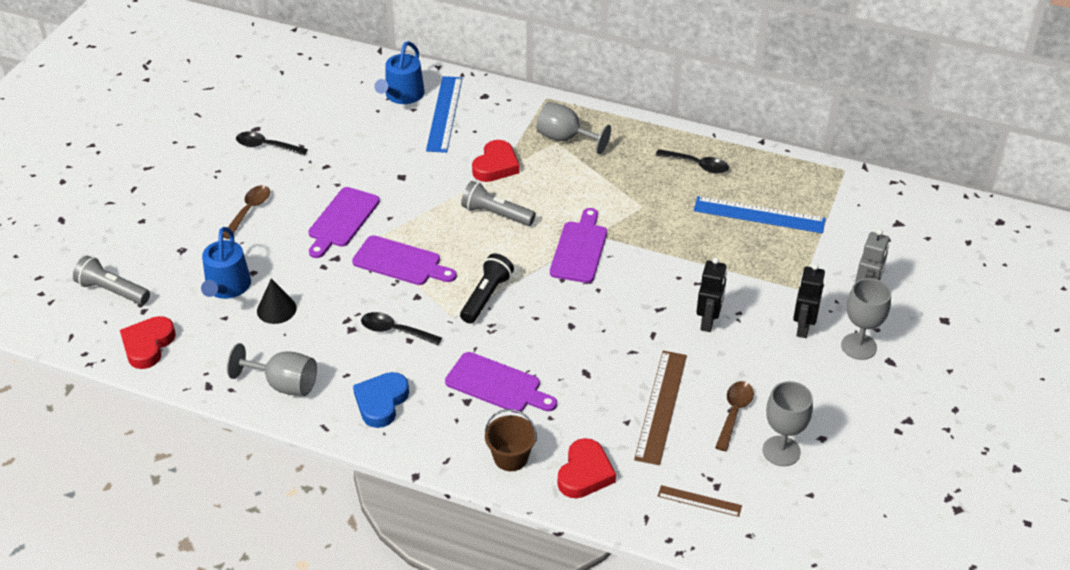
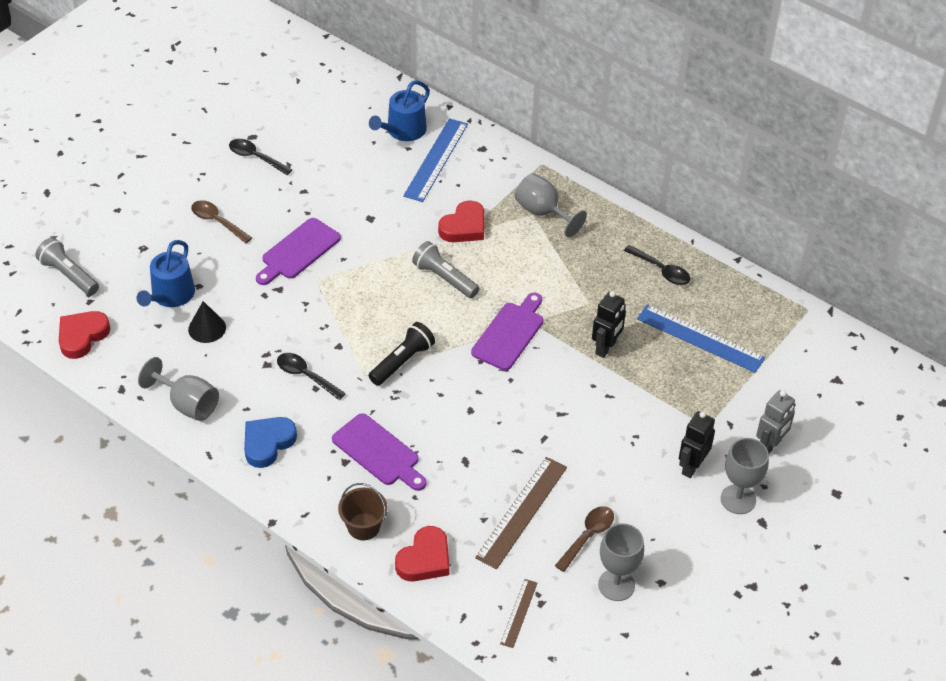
camera: 15 degrees right, 5 degrees up
(249, 210) = (217, 222): brown spoon -> brown spoon turned 90 degrees counterclockwise
(400, 262) = (336, 307): purple cutting board -> none
(699, 501) = (519, 613): brown ruler -> brown ruler turned 75 degrees clockwise
(708, 322) = (602, 438): black robot -> black robot (606, 348)

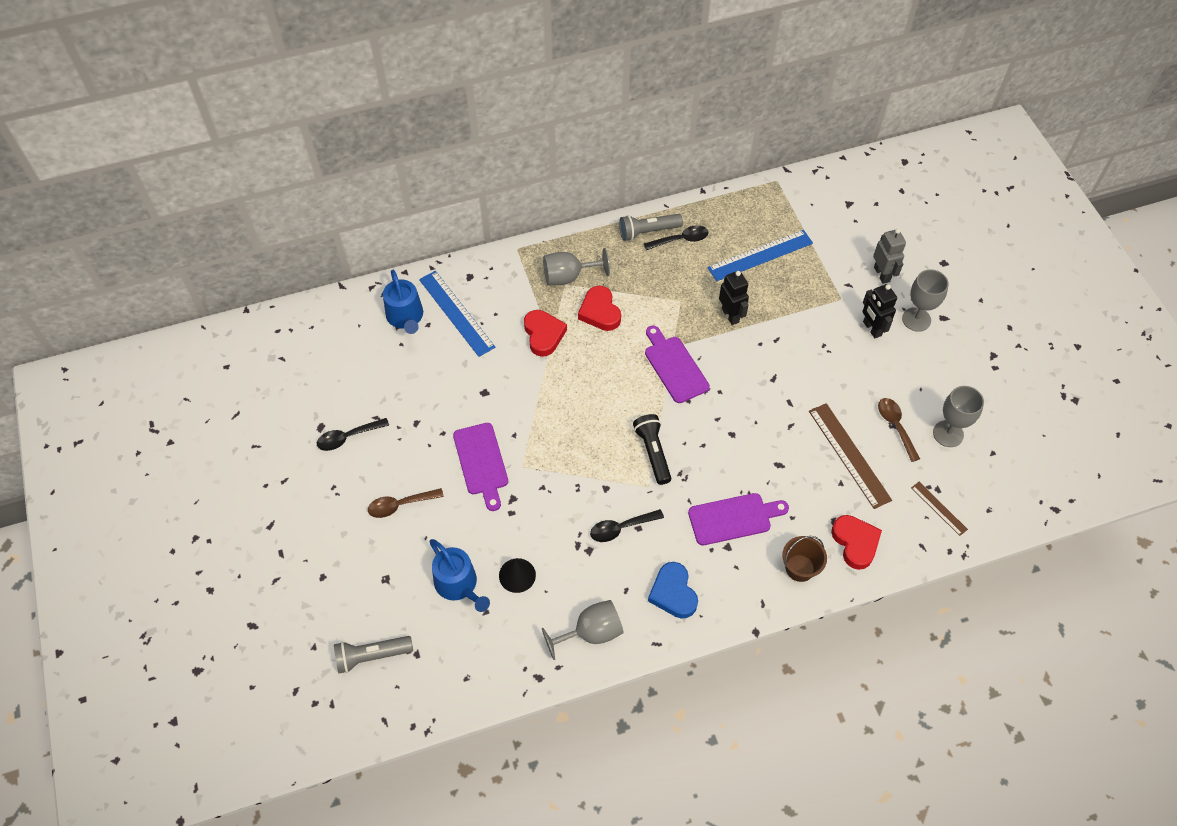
camera: 55 degrees left, 10 degrees up
(82, 336) = (454, 680): red heart -> red heart (600, 312)
(444, 278) = (587, 377): grey flashlight -> grey flashlight (648, 232)

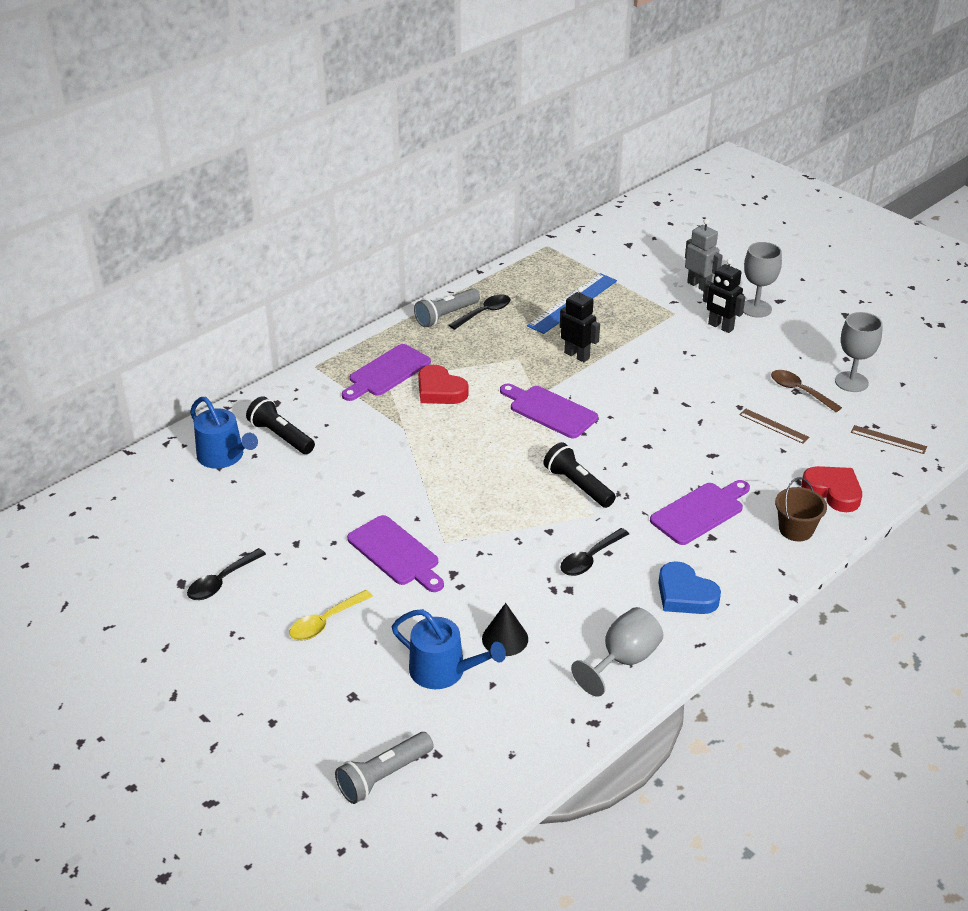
camera: 25 degrees left, 20 degrees down
(400, 505) = (325, 622): brown spoon -> yellow spoon
(456, 313) = (281, 436): blue ruler -> black flashlight
(543, 335) = (392, 426): red heart -> none
(568, 276) = (387, 372): grey goblet -> purple cutting board
(849, 455) = (774, 426): brown ruler -> brown ruler, size x0.53

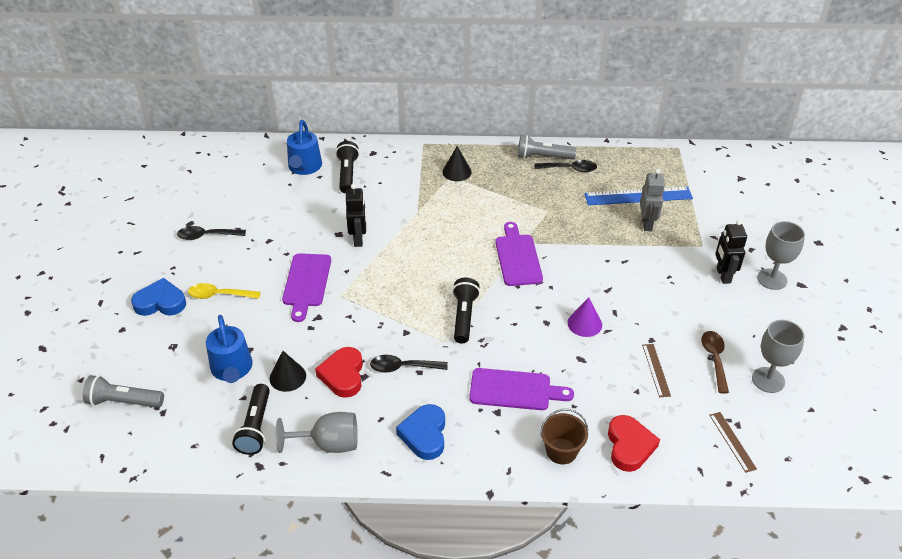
camera: 45 degrees right, 5 degrees up
(273, 670) = (160, 302): none -> blue heart
(387, 372) = (456, 172): purple cutting board -> black cone
(440, 390) = (471, 202): red heart -> red heart (343, 375)
(541, 697) = (256, 427): none -> black flashlight
(577, 355) = (589, 233): black robot -> black robot (358, 239)
(677, 427) = (584, 323): none -> purple cone
(699, 285) = (751, 237): grey robot -> grey robot (647, 224)

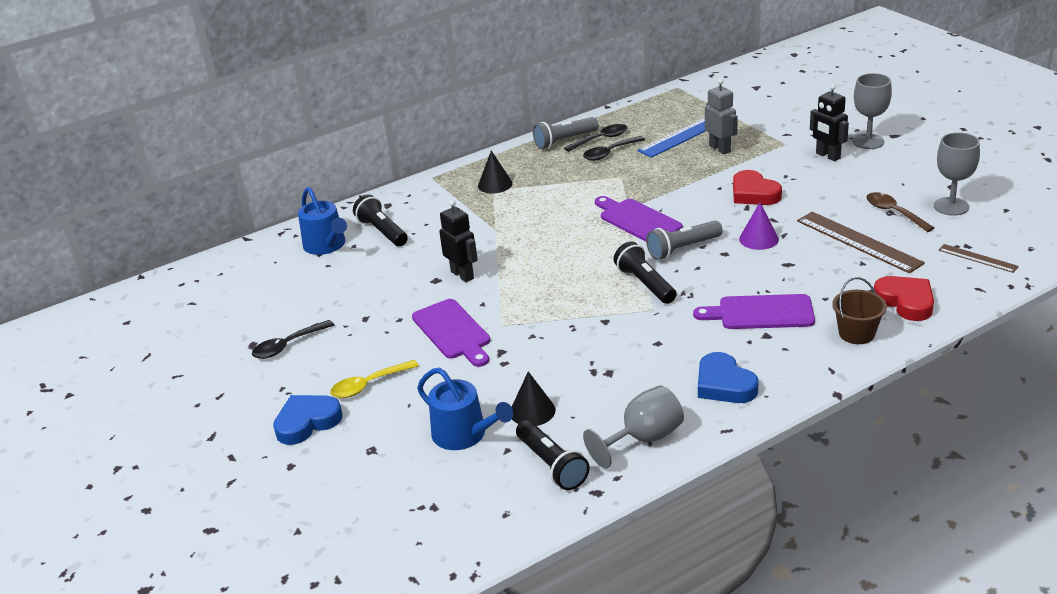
camera: 30 degrees left, 10 degrees down
(124, 402) = (376, 522): grey flashlight -> grey flashlight (683, 249)
(343, 375) = (587, 382): red heart -> red heart (753, 193)
(403, 367) = (637, 347): black spoon -> black spoon (609, 153)
(514, 390) = (761, 313): purple cutting board -> purple cutting board turned 150 degrees counterclockwise
(656, 370) = (858, 241): brown ruler -> brown ruler, size x1.88

